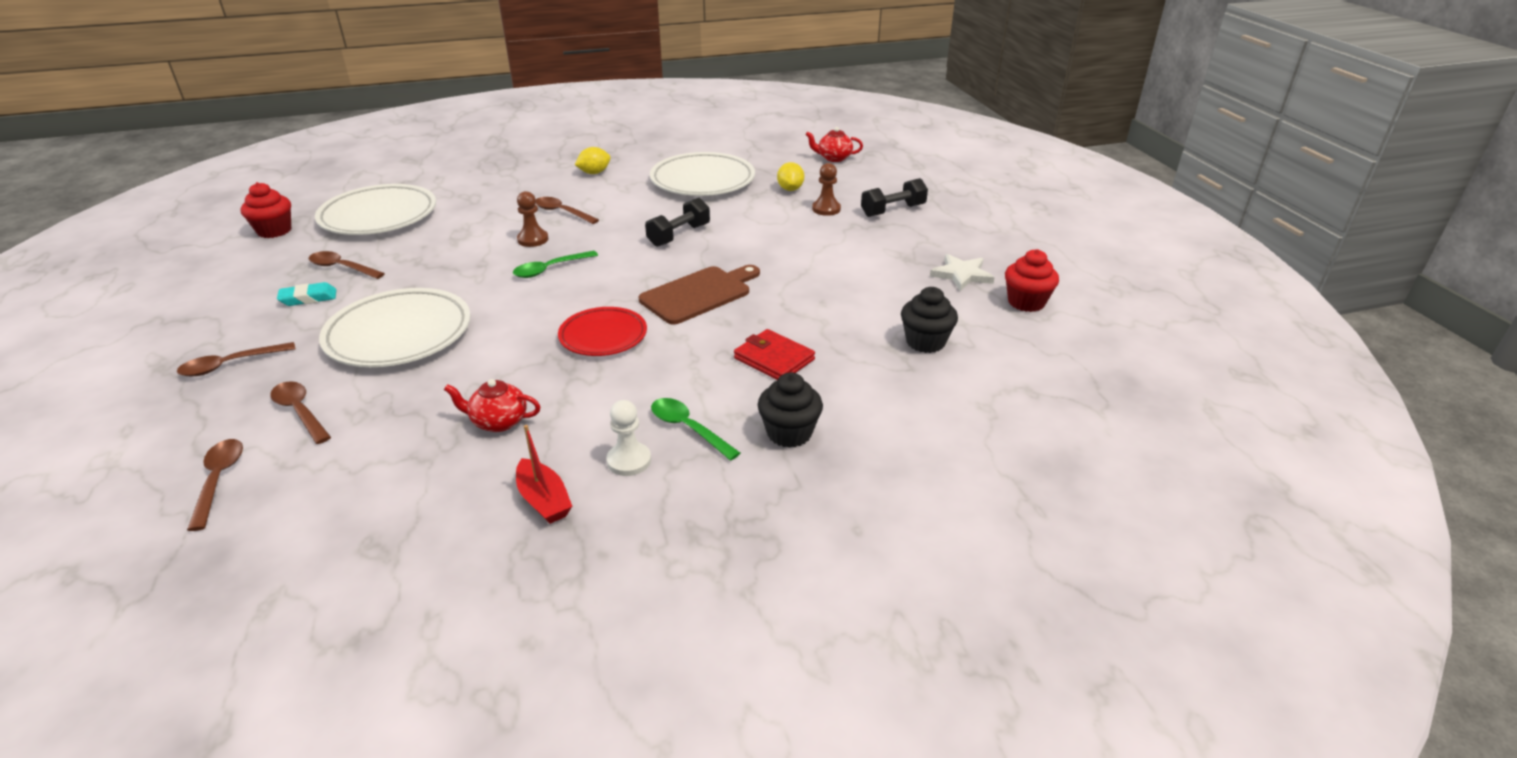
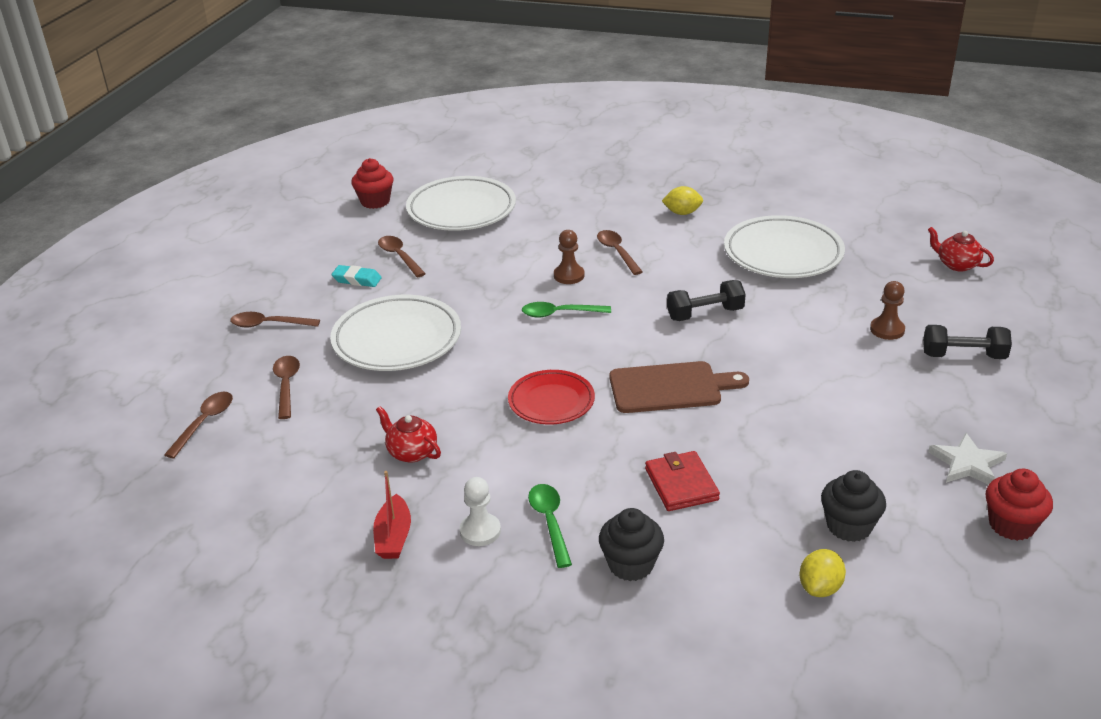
camera: 35 degrees right, 0 degrees up
(790, 189) = (869, 292): yellow lemon -> yellow lemon (820, 588)

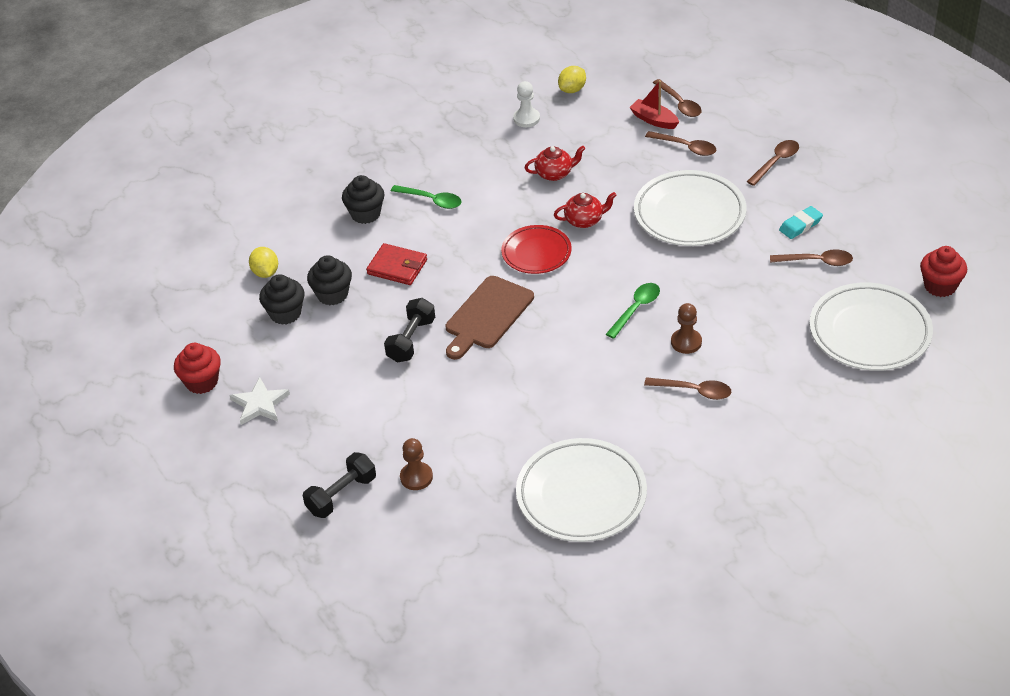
camera: 130 degrees right, 10 degrees up
(393, 537) = (489, 140): red boat -> red boat (654, 120)
(480, 531) = (456, 172): white pawn -> white pawn (526, 119)
(682, 213) = (720, 475): yellow lemon -> yellow lemon (572, 89)
(705, 314) = (550, 387): black dumbbell -> black dumbbell (411, 340)
(778, 508) = (332, 294): none -> black cupcake
(956, 264) = (441, 601): red teapot -> red teapot (584, 220)

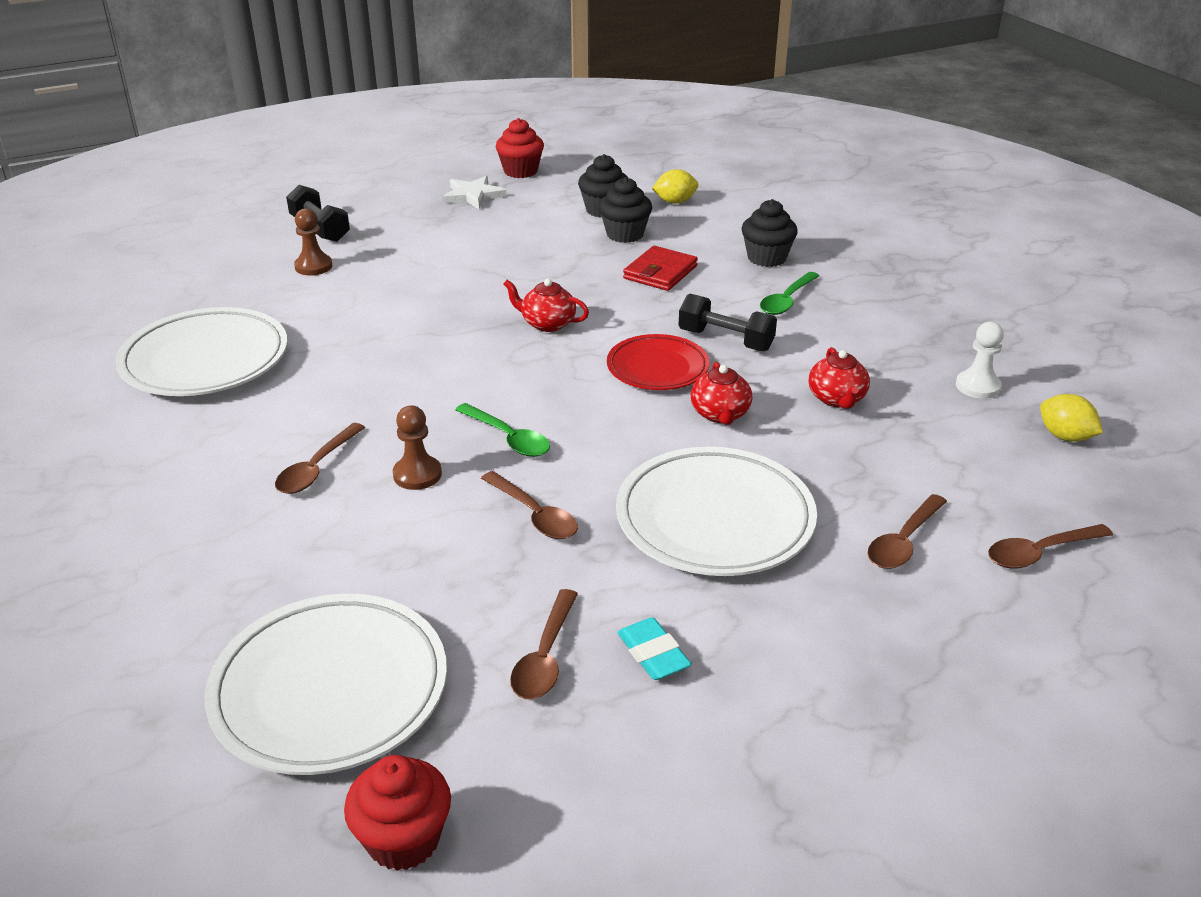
camera: 95 degrees right, 10 degrees down
(411, 340) = (527, 274): black dumbbell -> black dumbbell (725, 340)
(487, 315) = (547, 324): brown cutting board -> red teapot
(654, 120) = (985, 515): red boat -> none
(776, 162) = (853, 655): brown spoon -> brown spoon (534, 514)

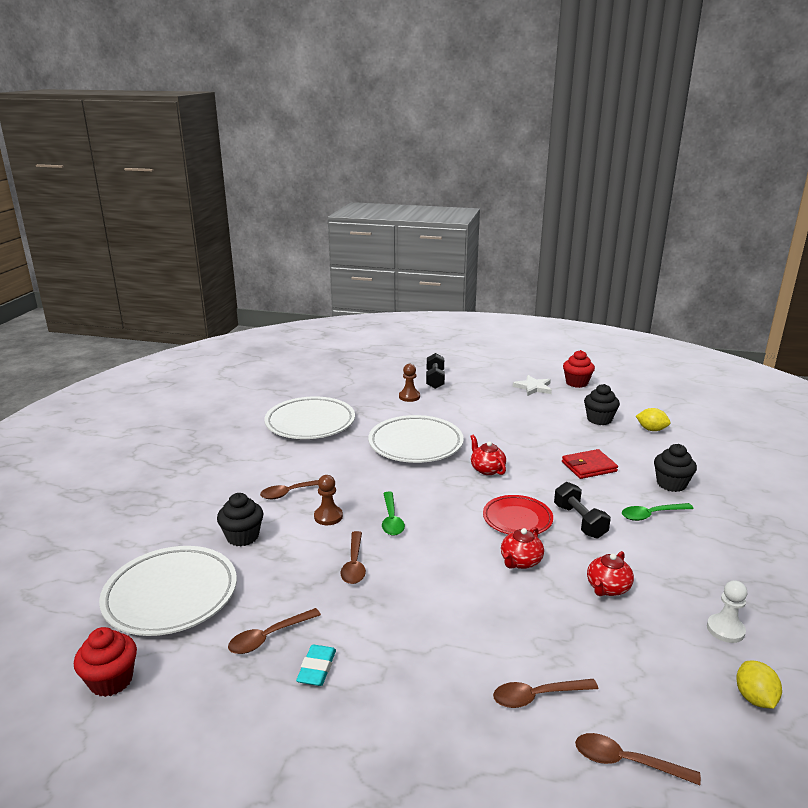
camera: 40 degrees right, 10 degrees down
(625, 234) = (594, 437): black cupcake -> black cupcake (242, 537)
(714, 520) = (440, 618): white plate -> white plate (415, 444)

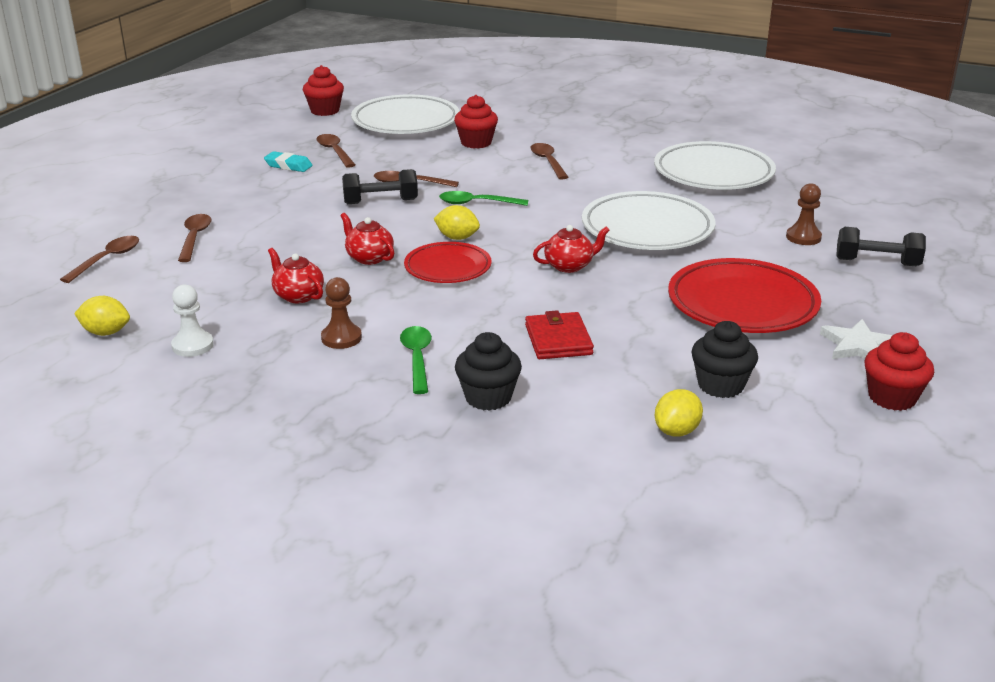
camera: 100 degrees right, 5 degrees up
(242, 537) = (476, 143): black cupcake -> red cupcake
(328, 516) = (495, 176): brown pawn -> brown pawn (341, 338)
(462, 521) = (457, 238): none -> yellow lemon
(507, 414) = (742, 304): none -> red plate
(579, 521) = (426, 305): black dumbbell -> black dumbbell (380, 202)

